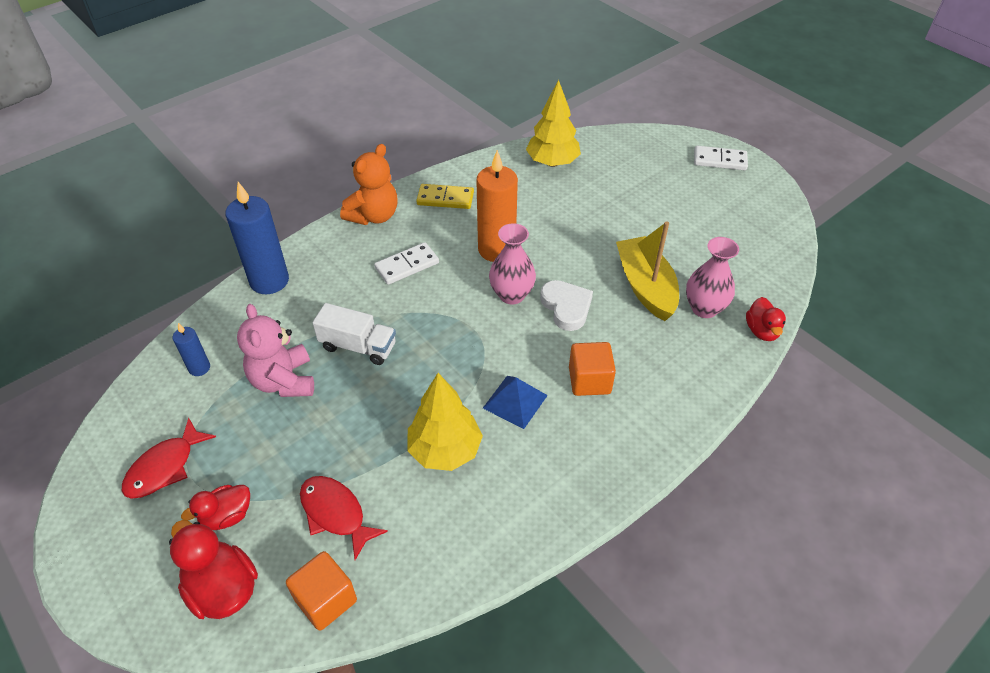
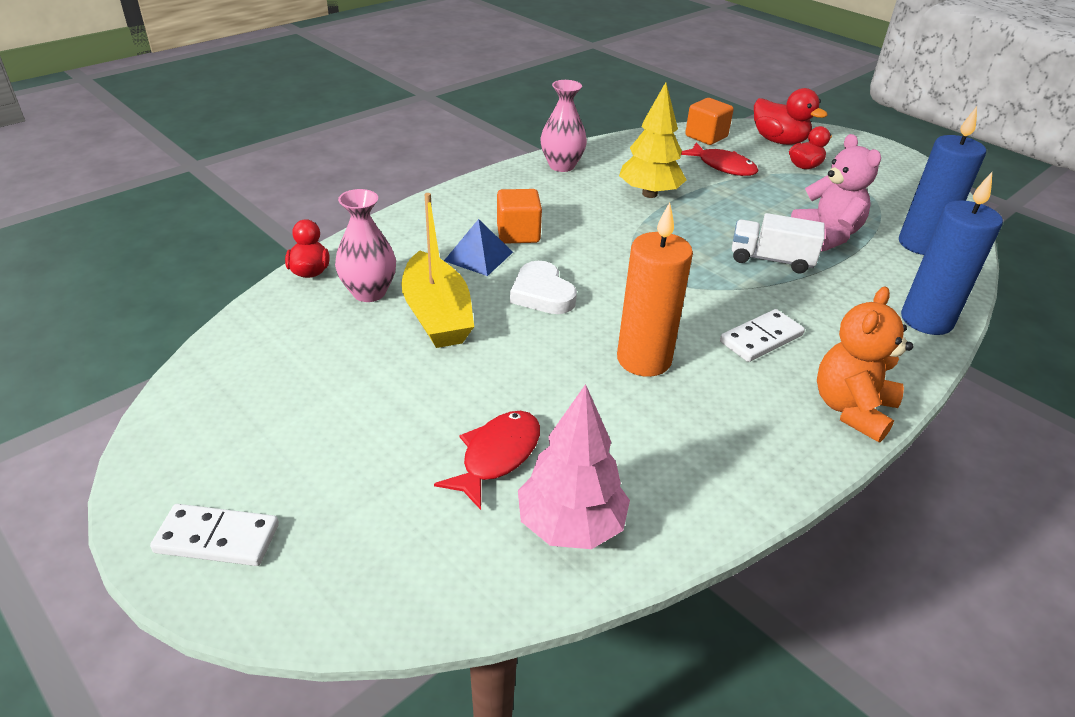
camera: 175 degrees right, 10 degrees down
(165, 467) = (879, 188): red fish -> red fish (497, 456)
(199, 368) = (920, 244): blue candle -> blue candle, size x2.00
(445, 199) = (751, 441): yellow domino -> none
(511, 295) = (612, 306): pink vase -> pink vase (561, 166)
(515, 401) = (592, 221): blue pyramid -> blue pyramid (478, 256)
(552, 163) = (570, 525): yellow tree -> pink tree

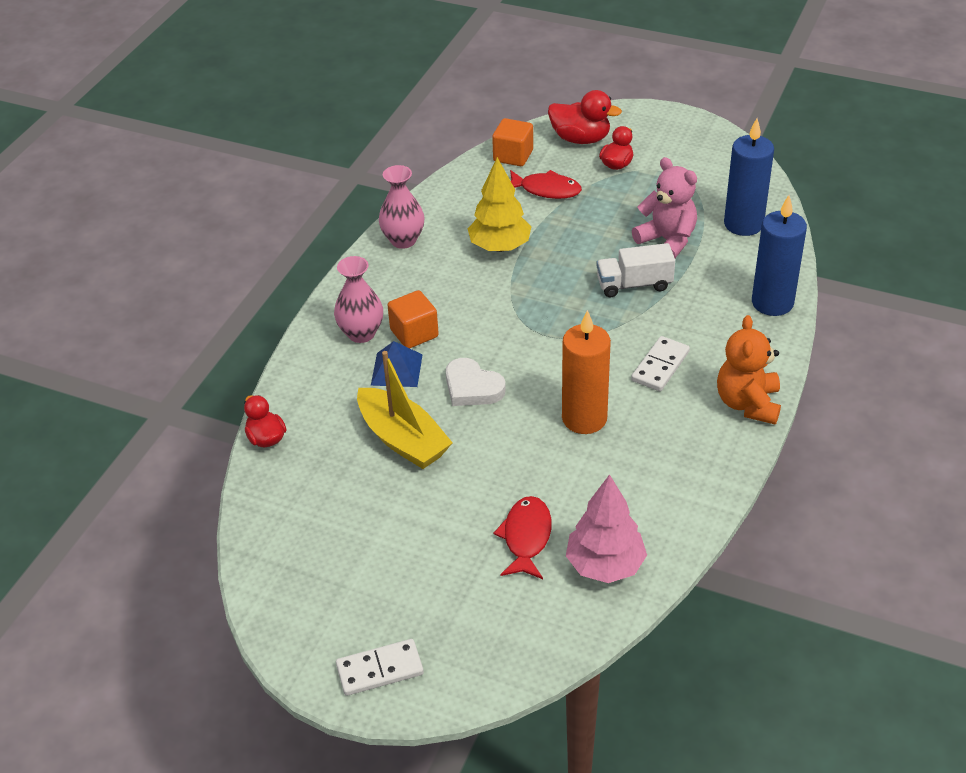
camera: 20 degrees left, 5 degrees up
(369, 292) = (332, 439): pink vase -> pink vase (361, 333)

